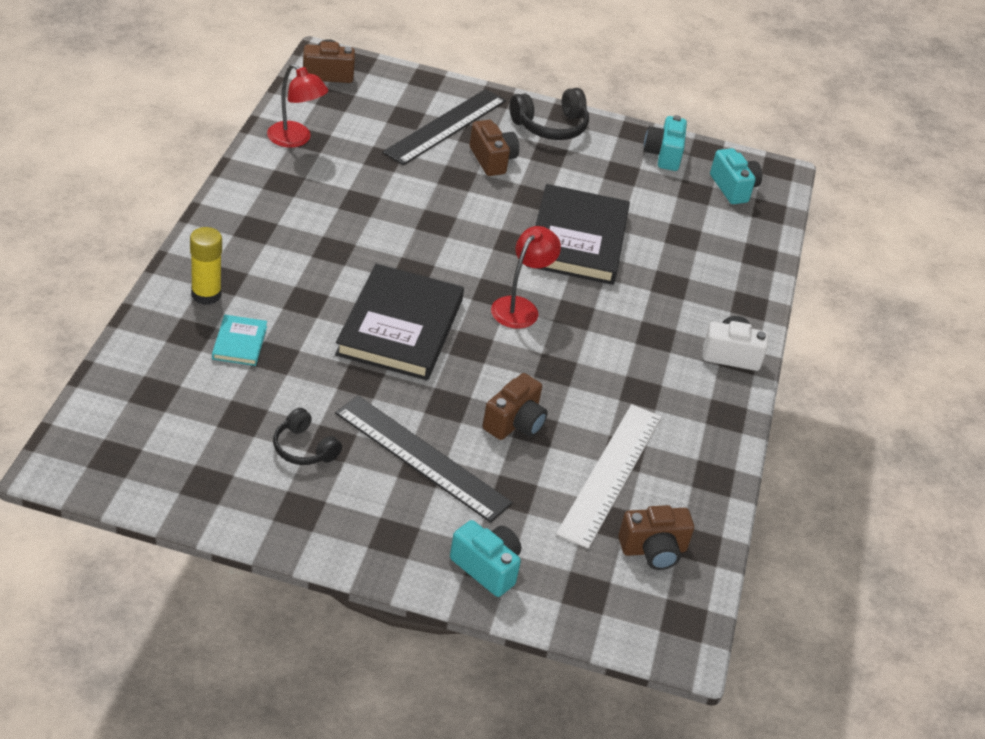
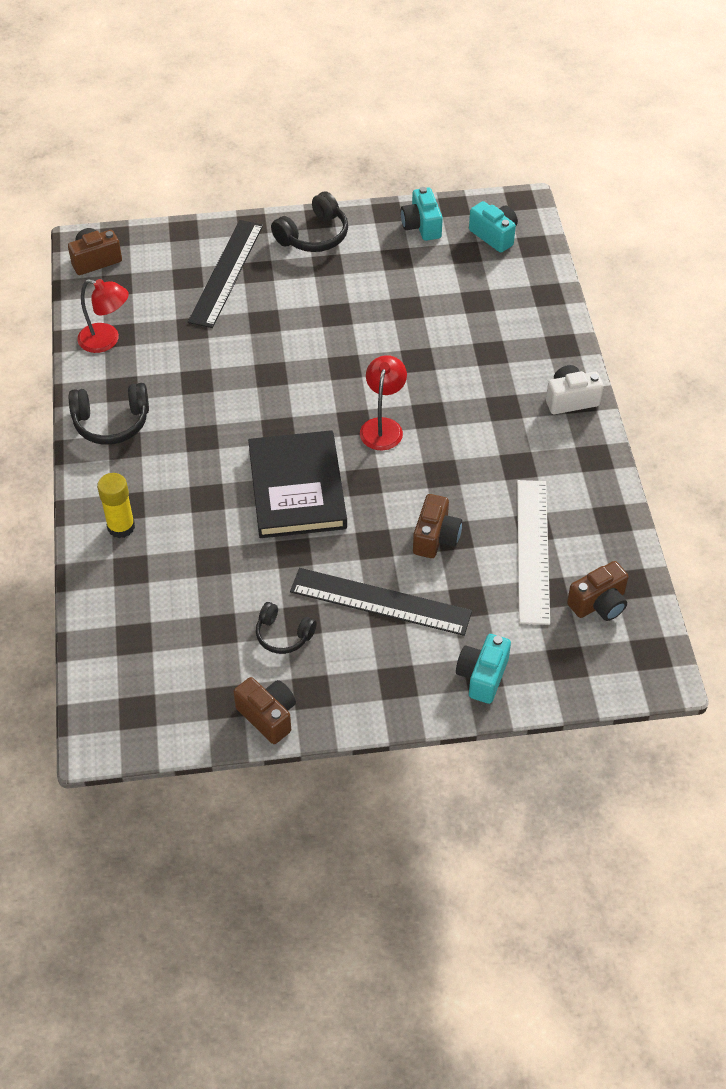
camera: 15 degrees left, 10 degrees up
(240, 343) = (175, 560): turquoise book -> none
(255, 206) = (111, 422): none -> black headphones
(487, 568) = (482, 676): turquoise camera -> turquoise camera turned 90 degrees counterclockwise
(492, 160) = (283, 291): brown camera -> brown camera (268, 716)
(577, 239) = (394, 341): black book -> none

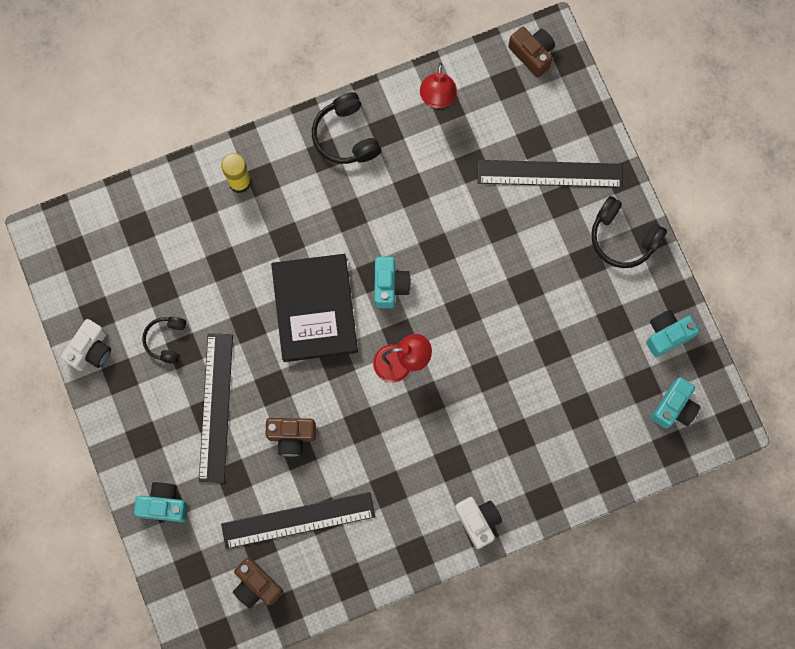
camera: 75 degrees right, 25 degrees up
(268, 716) = (91, 350): brown camera -> white camera
(295, 419) = (389, 285): none -> turquoise camera
(297, 488) = (314, 309): black book -> black book turned 75 degrees counterclockwise
(532, 550) = (298, 520): white ruler -> black ruler

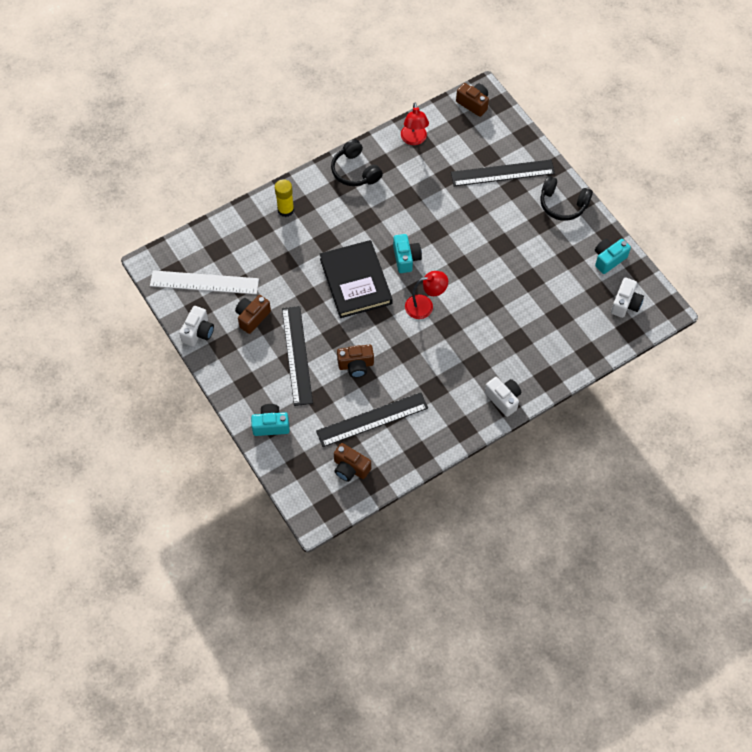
camera: 10 degrees left, 15 degrees down
(111, 276) = (204, 282): none -> white ruler
(166, 340) = (252, 317): black headphones -> brown camera
(674, 407) = (625, 304): turquoise camera -> white camera

